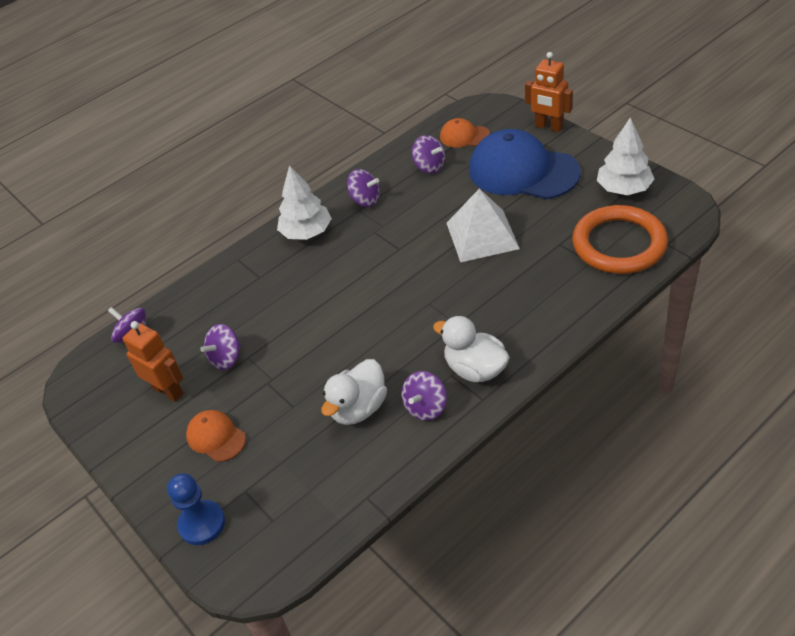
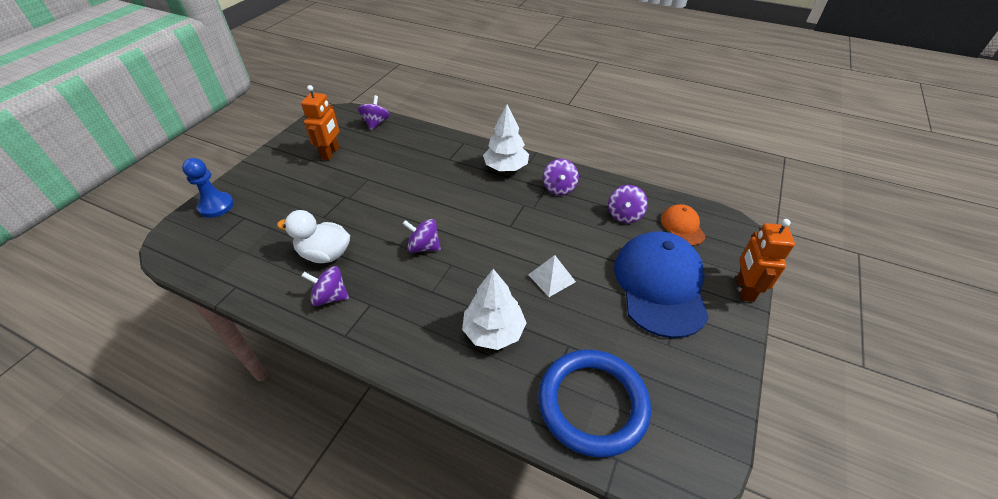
camera: 60 degrees right, 0 degrees up
(216, 437) = (291, 188): orange cap -> none
(226, 358) = (364, 169): purple spinning top -> purple spinning top (424, 247)
(475, 369) = (379, 320): white duck -> none
(482, 235) = (551, 278): white pyramid -> white pyramid, size x0.57
(619, 244) = (592, 404): orange ring -> blue ring
(623, 189) = (687, 387): white tree -> white tree (494, 331)

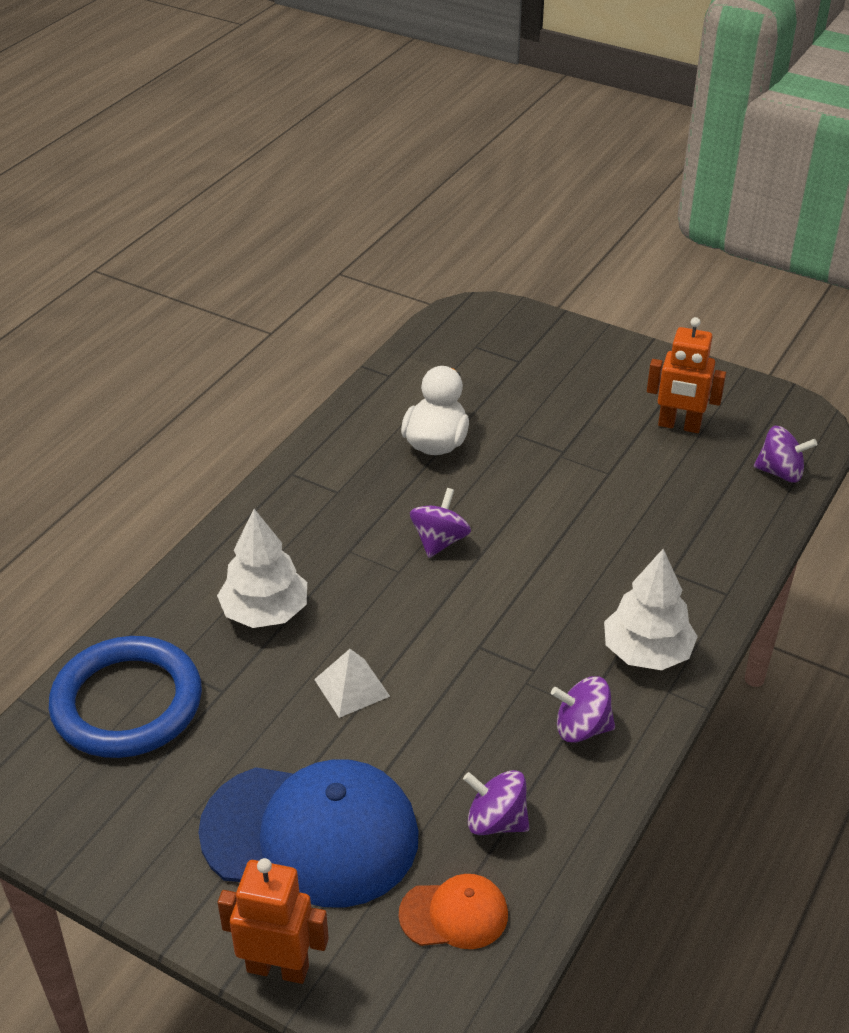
camera: 95 degrees right, 5 degrees down
(216, 206) = (544, 333): blue pawn -> none
(330, 297) = (357, 455): purple spinning top -> none

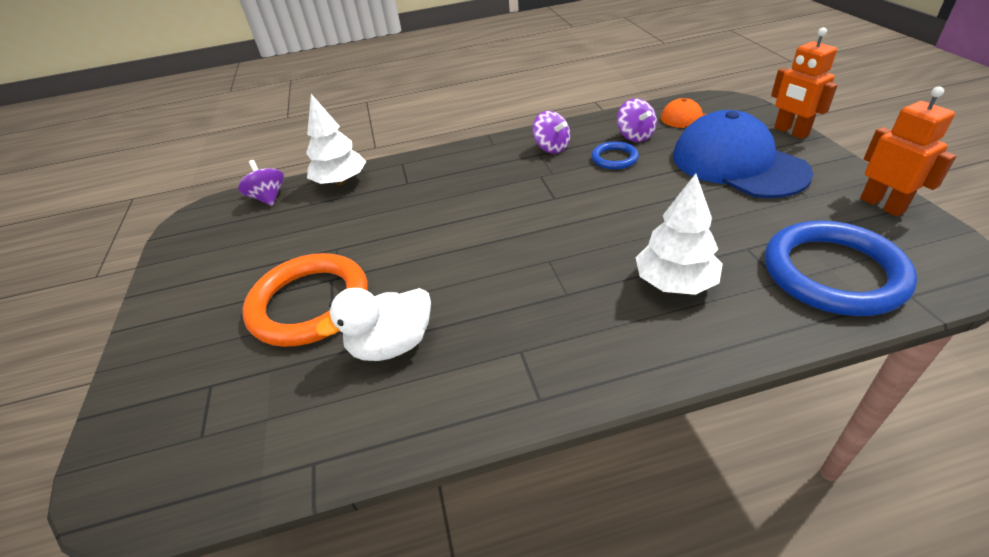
camera: 130 degrees left, 0 degrees up
(352, 688) = (653, 211): white pyramid -> none
(439, 541) = (497, 264): purple spinning top -> none
(477, 754) = (614, 158): none -> blue ring
(545, 428) = (309, 304): none -> orange ring
(647, 652) = (477, 159): white tree -> white tree (341, 181)
(679, 426) = (247, 252): orange robot -> orange robot (882, 205)

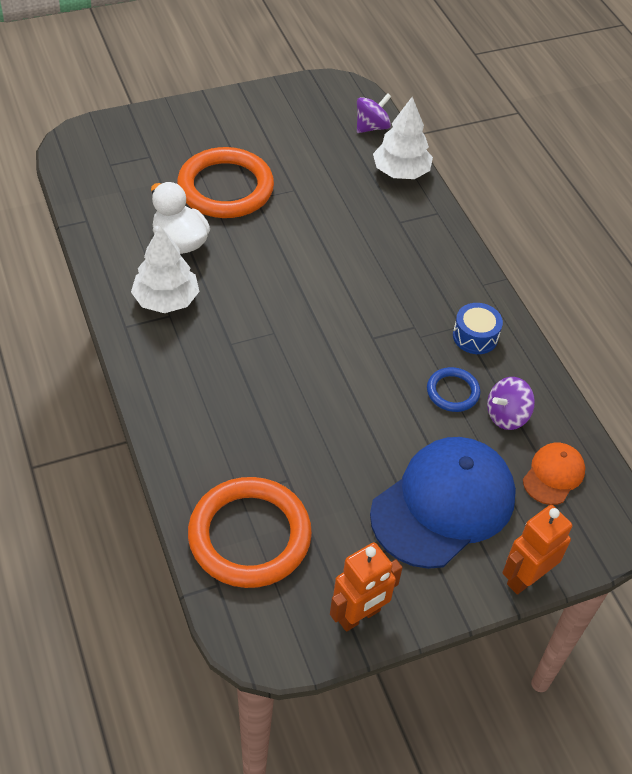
camera: 75 degrees right, 10 degrees up
(551, 148) = (475, 336): purple spinning top -> blue drum
(675, 282) = (241, 417): white tree -> white tree (166, 300)
(833, 273) = (249, 536): blue ring -> orange ring

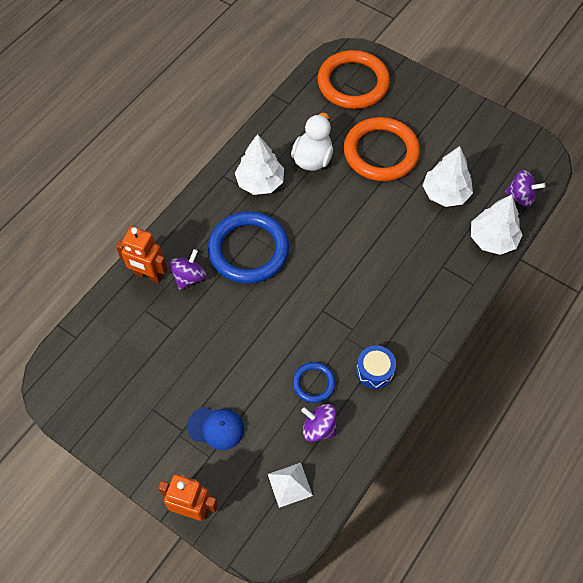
camera: 60 degrees right, 10 degrees up
(232, 428) = (189, 277): none -> purple spinning top
(245, 357) = (248, 250): none -> blue ring
(249, 536) = (119, 333): orange ring -> orange ring (353, 83)
(320, 172) = (445, 193): none -> white tree
(359, 616) = (102, 425): orange robot -> orange robot (148, 275)
(443, 504) = (216, 428): blue cap -> blue cap, size x0.47
(553, 475) = (289, 484): orange cap -> white pyramid

